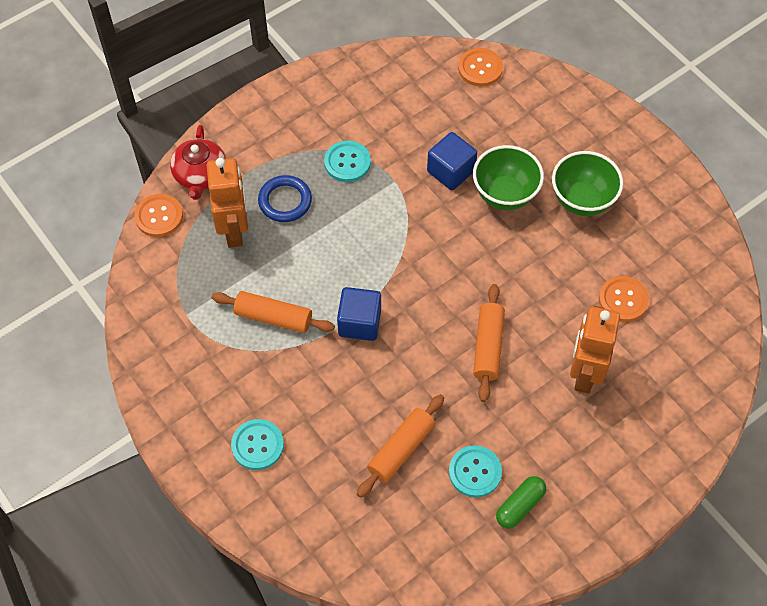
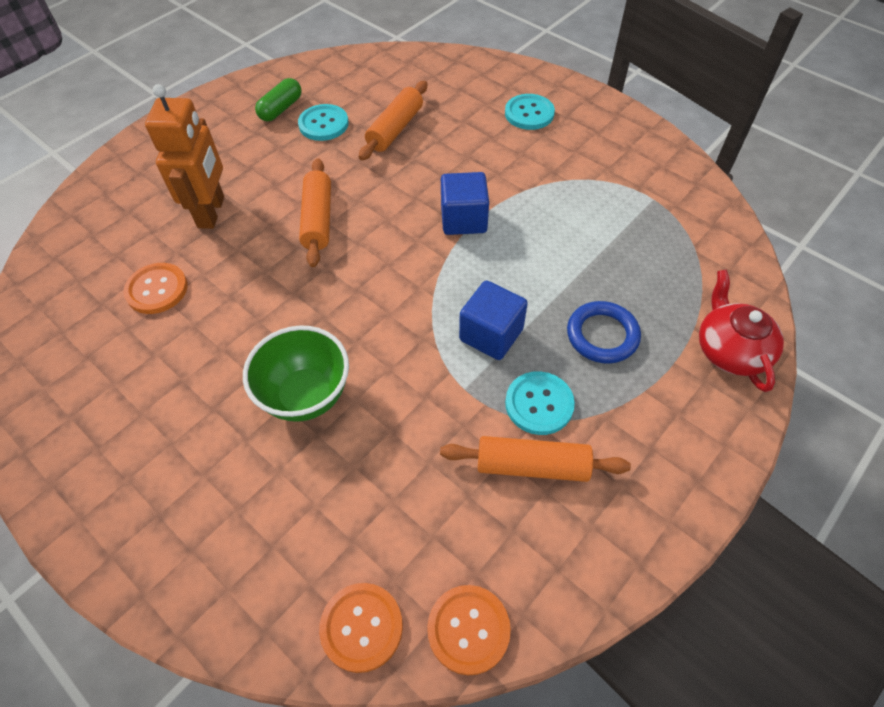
camera: 170 degrees right, 5 degrees down
(159, 216) = (748, 290): orange button -> orange button (468, 629)
(234, 230) = (648, 290): orange robot -> none
(273, 317) = (559, 210): orange rolling pin -> orange rolling pin (532, 465)
(451, 171) = (387, 417): blue cube -> blue cube (491, 335)
(582, 200) = (195, 406): green bowl -> none

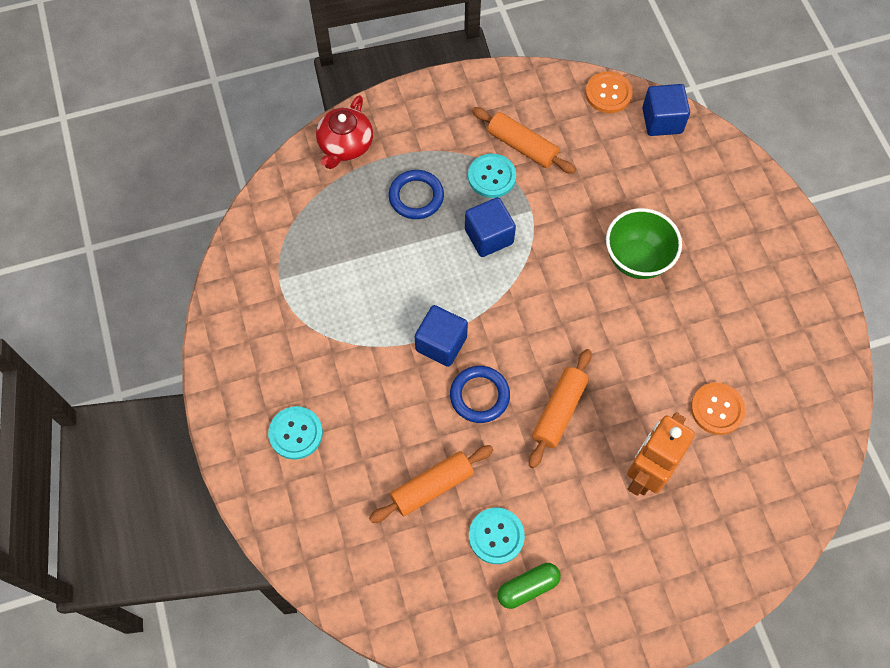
camera: 150 degrees left, 10 degrees up
(361, 627) = (662, 121): orange button -> blue cube
(399, 199) = (479, 396): none -> blue ring

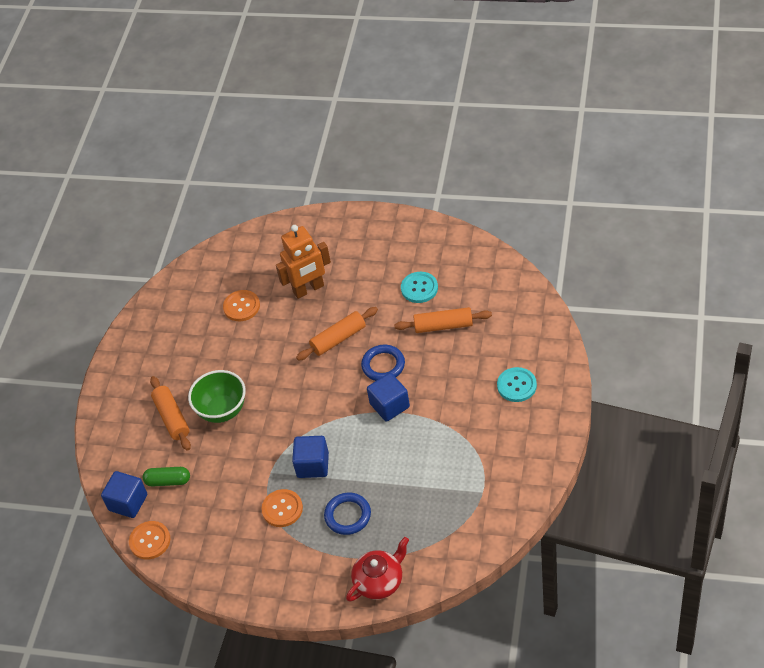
camera: 145 degrees left, 15 degrees down
(492, 177) = (282, 509): turquoise button -> orange button
(522, 146) = (244, 524): orange rolling pin -> orange rolling pin (172, 418)
(528, 587) = (416, 258): green capsule -> green capsule (168, 481)

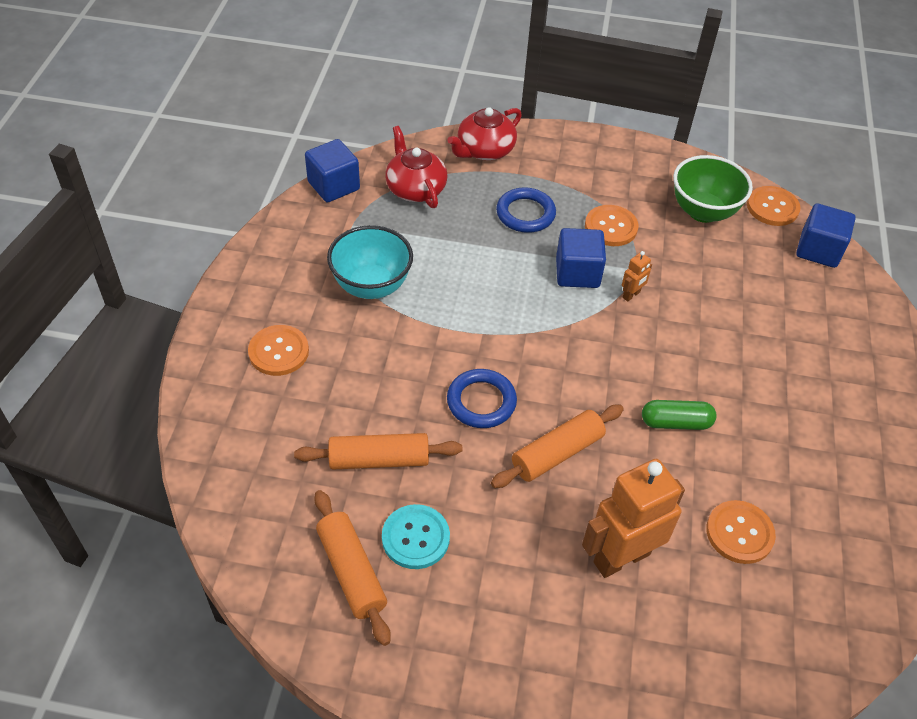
camera: 170 degrees right, 0 degrees up
(168, 481) = (773, 270): green capsule -> green capsule (676, 422)
(172, 418) = (798, 352): orange rolling pin -> orange rolling pin (351, 572)
(222, 410) = (724, 355): green bowl -> green bowl (703, 212)
(276, 450) = (631, 295): none -> orange robot
(389, 405) = (471, 340): blue cube -> blue cube (333, 186)
(436, 533) = (415, 188): none -> red teapot
(461, 440) = (371, 286): none -> turquoise bowl
(516, 385) = (279, 352): turquoise button -> orange button

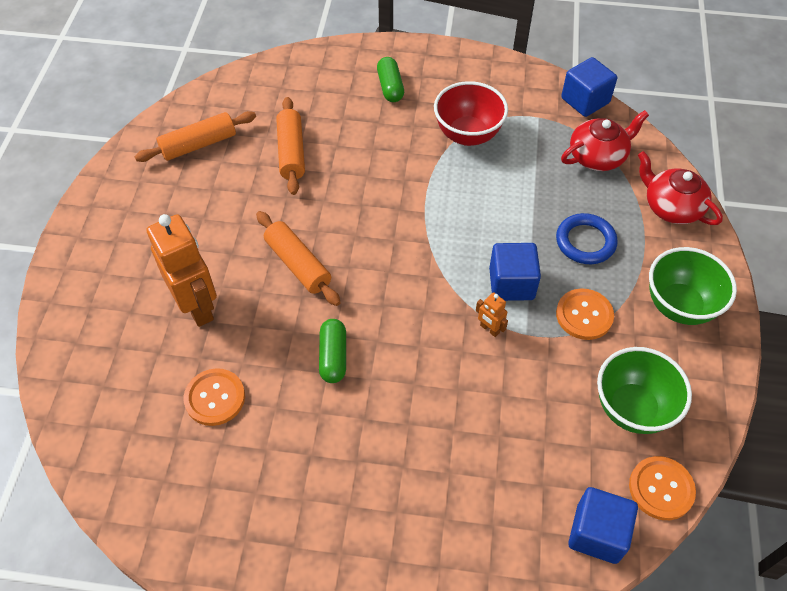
camera: 90 degrees right, 5 degrees up
(279, 352) = (390, 87): orange button -> green capsule
(371, 286) = (468, 135): turquoise bowl -> red bowl
(415, 538) = (223, 177): turquoise button -> none
(481, 401) = (349, 212): blue ring -> none
(597, 166) = (679, 306): none -> green bowl

